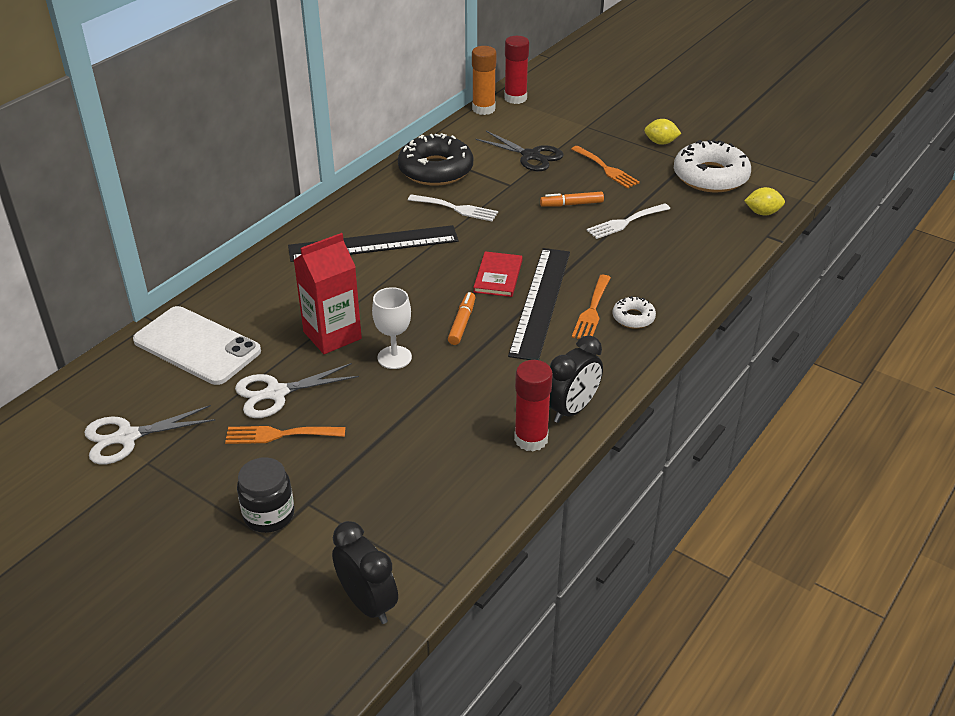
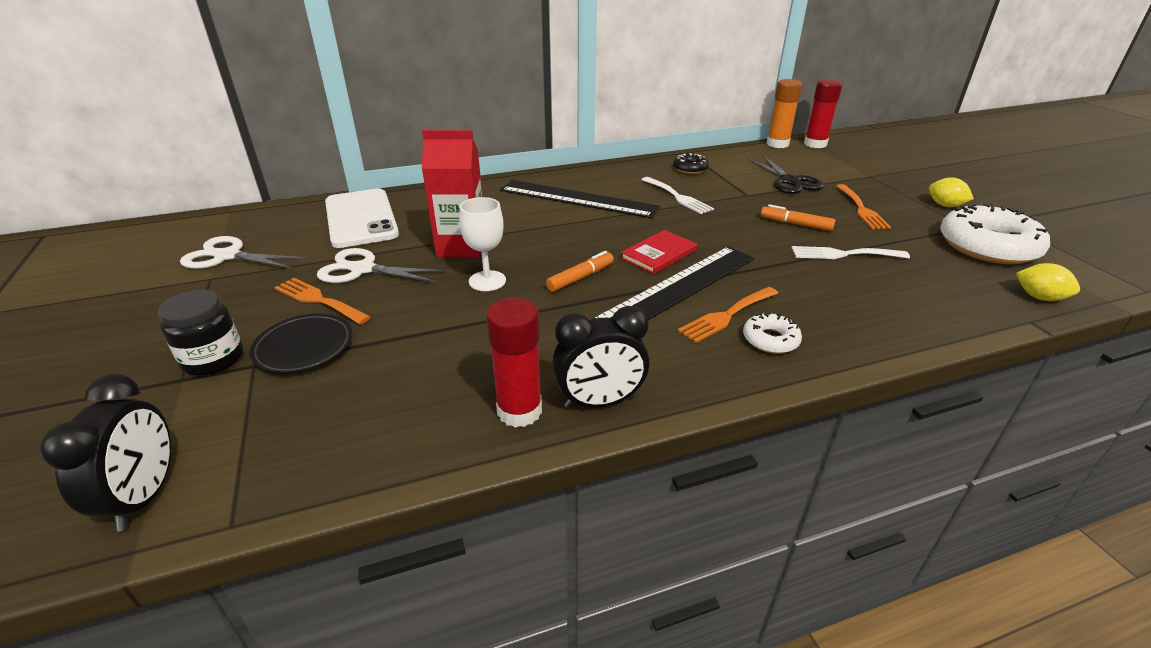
camera: 35 degrees right, 5 degrees down
(326, 473) = (304, 347): none -> black plate
(435, 170) = (690, 169): black donut -> black donut, size x0.48

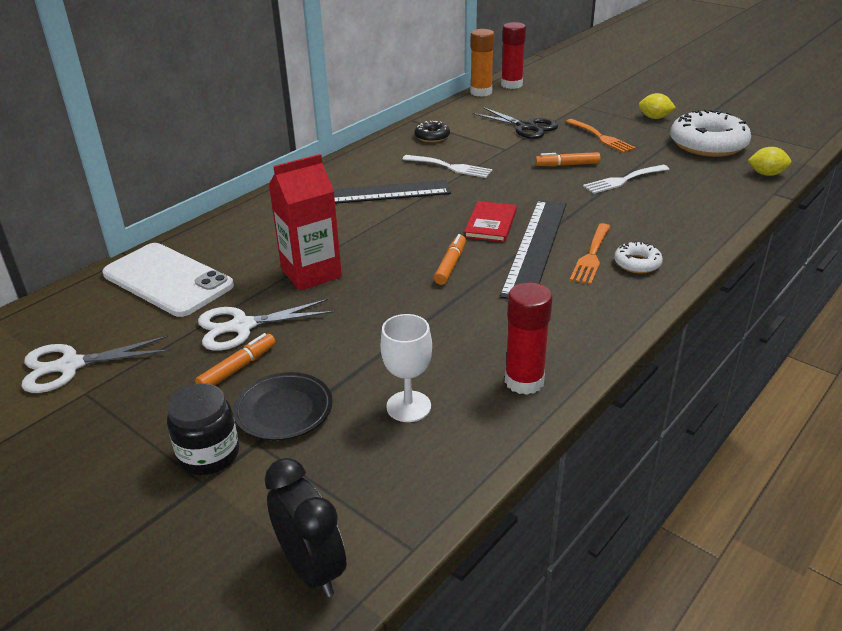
camera: 30 degrees left, 0 degrees up
(318, 300) = (237, 368): orange fork -> orange marker
(487, 281) = (375, 295): white goblet -> white goblet (408, 406)
(599, 402) = (571, 351): black clock -> none

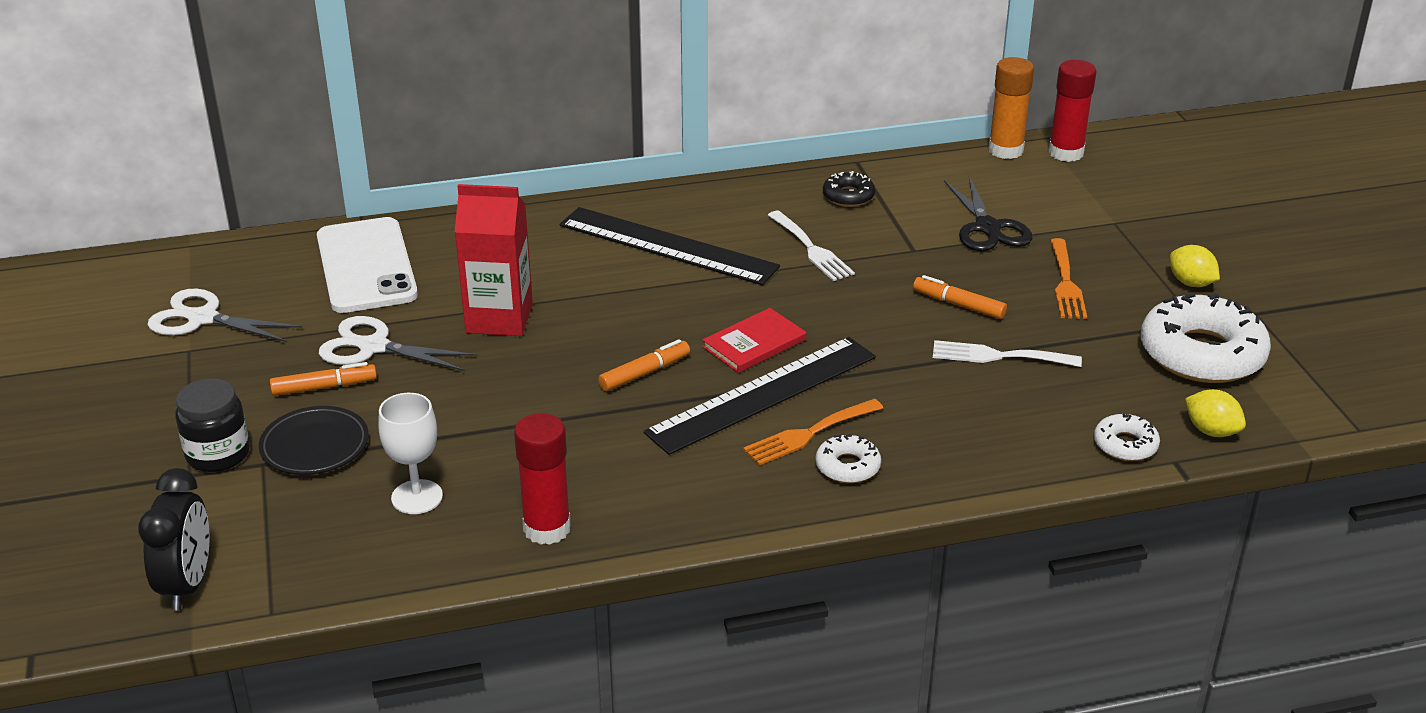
camera: 35 degrees right, 0 degrees up
(743, 195) = (1125, 445): none -> white donut

